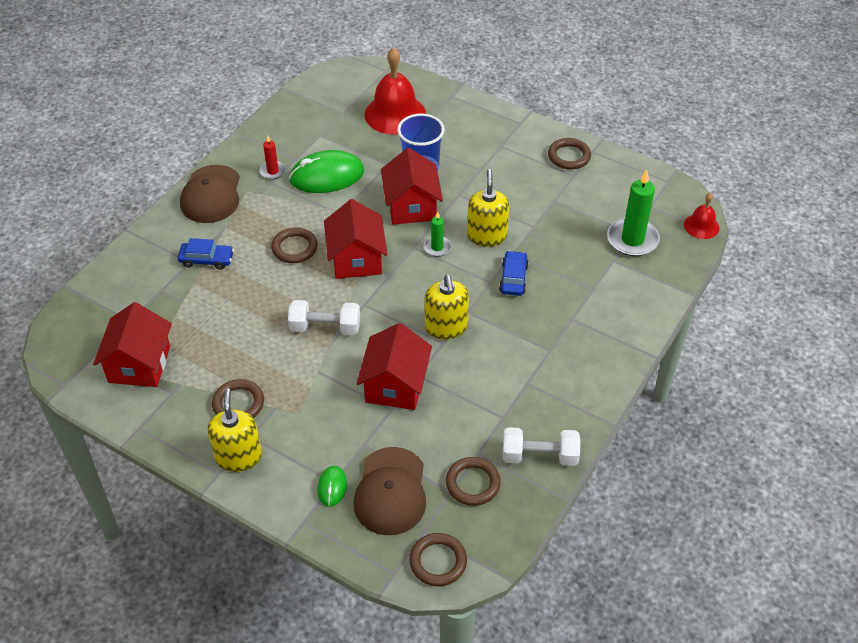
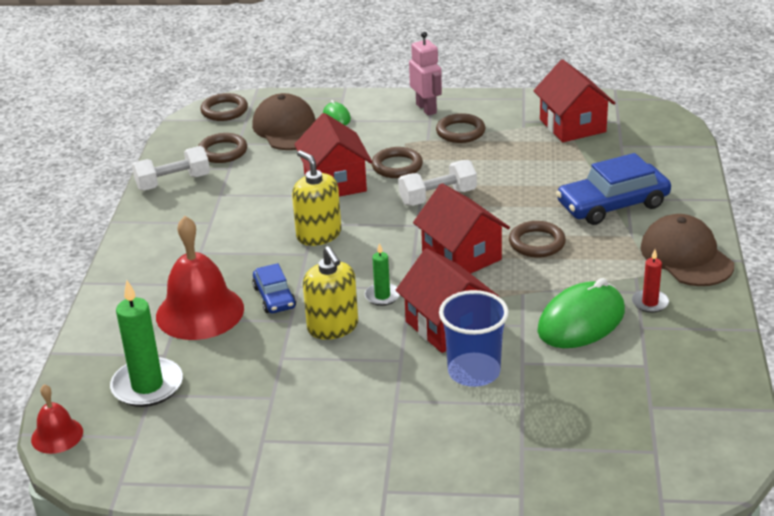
camera: 155 degrees right, 15 degrees down
(206, 260) = (612, 204): blue car -> blue car, size x1.77
(238, 456) = (426, 109): yellow soap dispenser -> pink robot
(395, 114) = (577, 432): red bell -> red bell (200, 312)
(569, 156) = (283, 465): brown ring -> brown ring (397, 166)

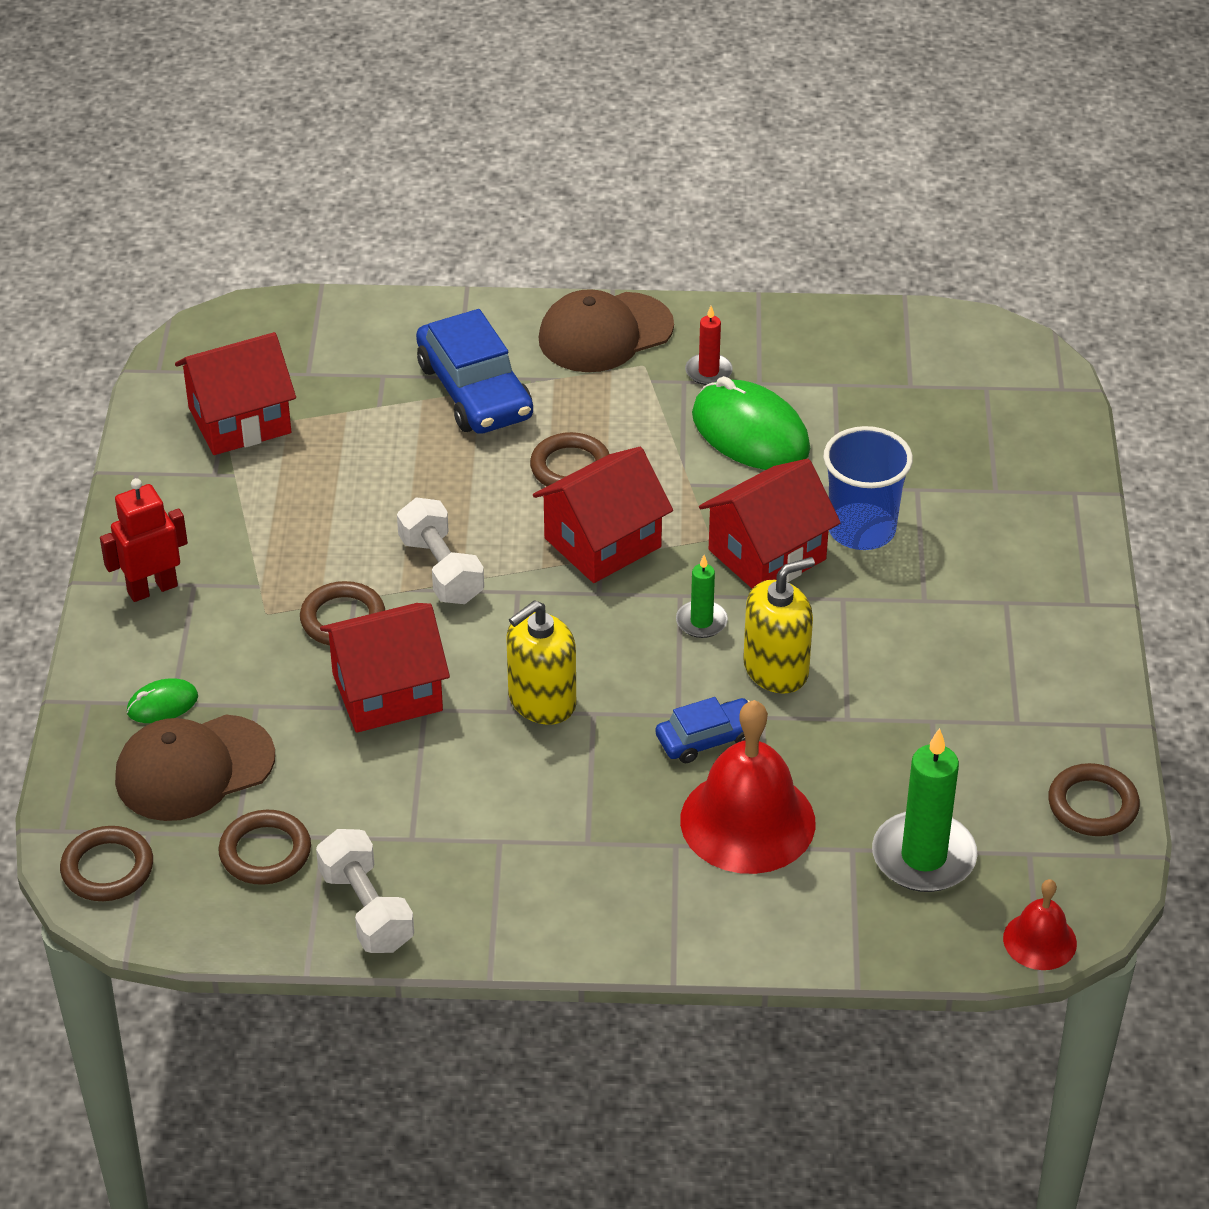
camera: 95 degrees left, 10 degrees up
(426, 109) = (152, 589): pink robot -> red robot
(460, 132) = (240, 546): brown ring -> brown ring (1092, 805)

